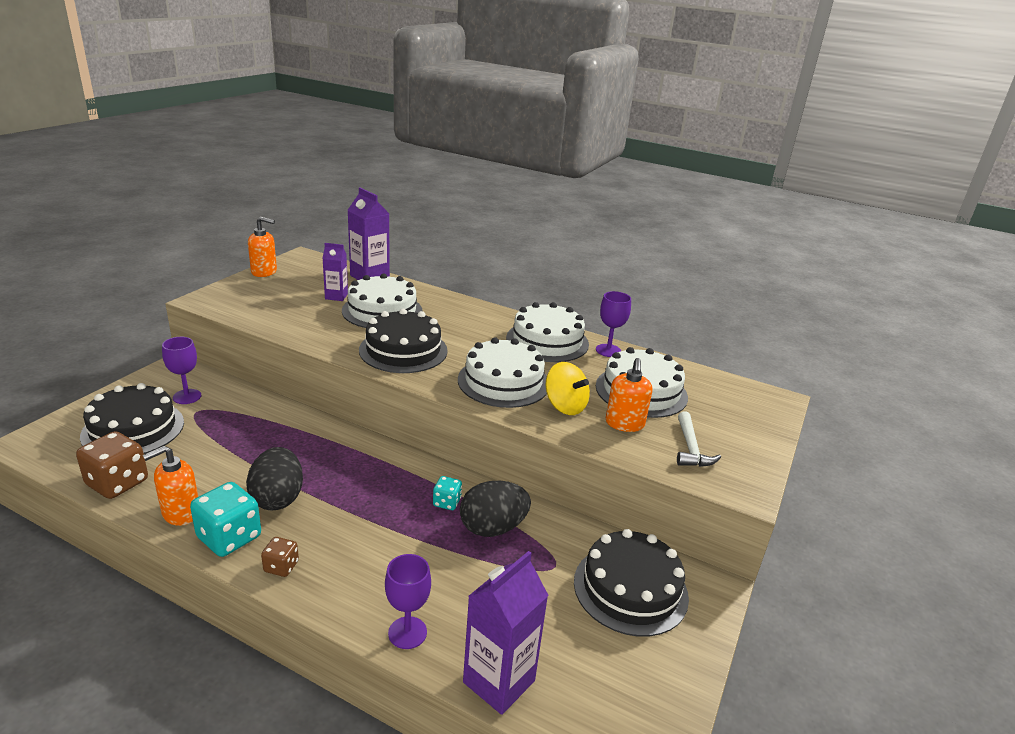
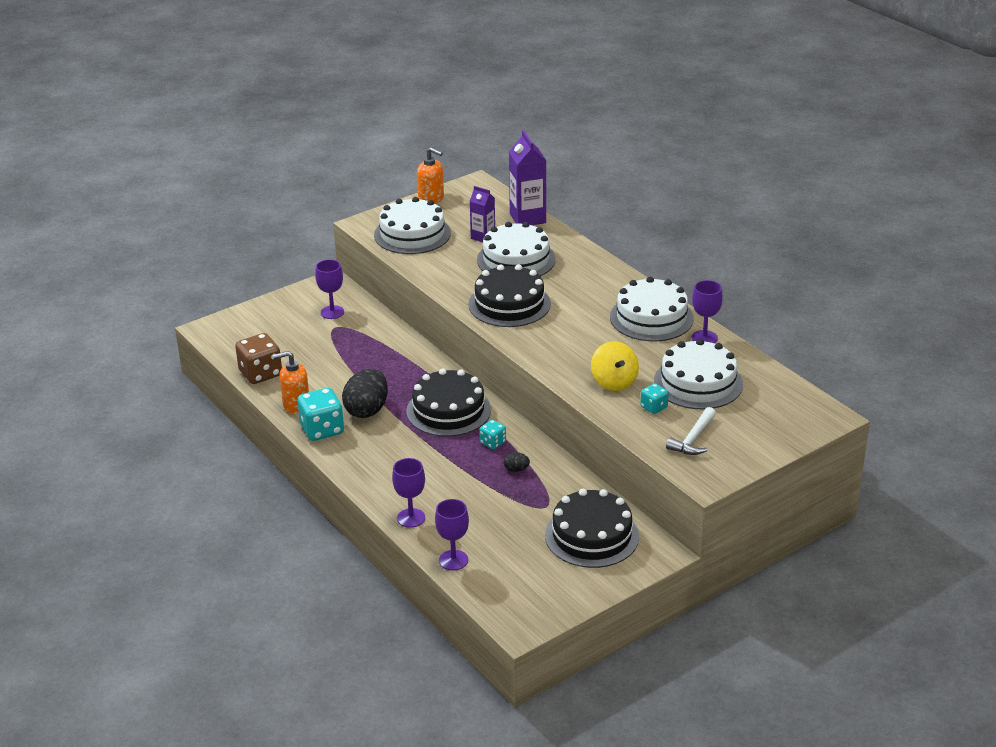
camera: 30 degrees right, 5 degrees up
(133, 429) = (283, 333): black cake -> black cake (448, 410)
(281, 566) = (348, 457): brown dice -> none
(492, 528) = (516, 469): black egg -> black egg, size x0.44
(499, 681) = (453, 560): purple carton -> purple goblet
(503, 381) = (577, 350): white cake -> white cake (412, 234)
(624, 424) = (653, 407): orange soap dispenser -> turquoise dice

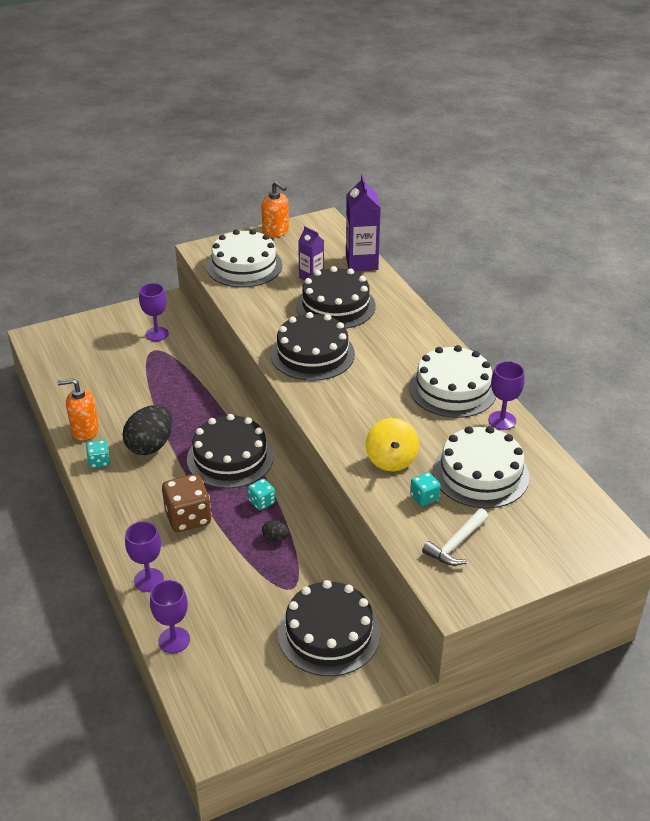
camera: 10 degrees right, 5 degrees up
(260, 373) = (65, 391): brown dice -> brown dice (188, 517)
(322, 429) = (99, 461): turquoise dice -> turquoise dice, size x0.54
(516, 259) = (335, 306): white cake -> black cake

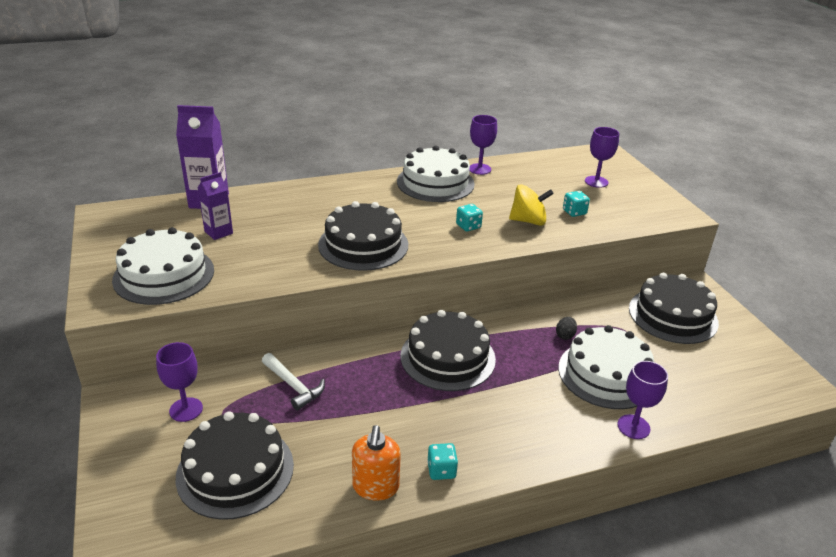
camera: 85 degrees left, 5 degrees down
(150, 446) = (418, 421): black egg -> none
(174, 640) = (707, 410): purple goblet -> purple goblet (596, 182)
(188, 517) = (540, 393): brown dice -> none
(261, 502) = (516, 340): turquoise dice -> turquoise dice (468, 226)
(276, 231) = (99, 247): orange soap dispenser -> none
(335, 306) = (282, 223): black cake -> black cake (235, 470)
(456, 544) = (624, 206): white hammer -> white hammer (293, 386)
(480, 474) = (544, 186): white cake -> white cake (606, 374)

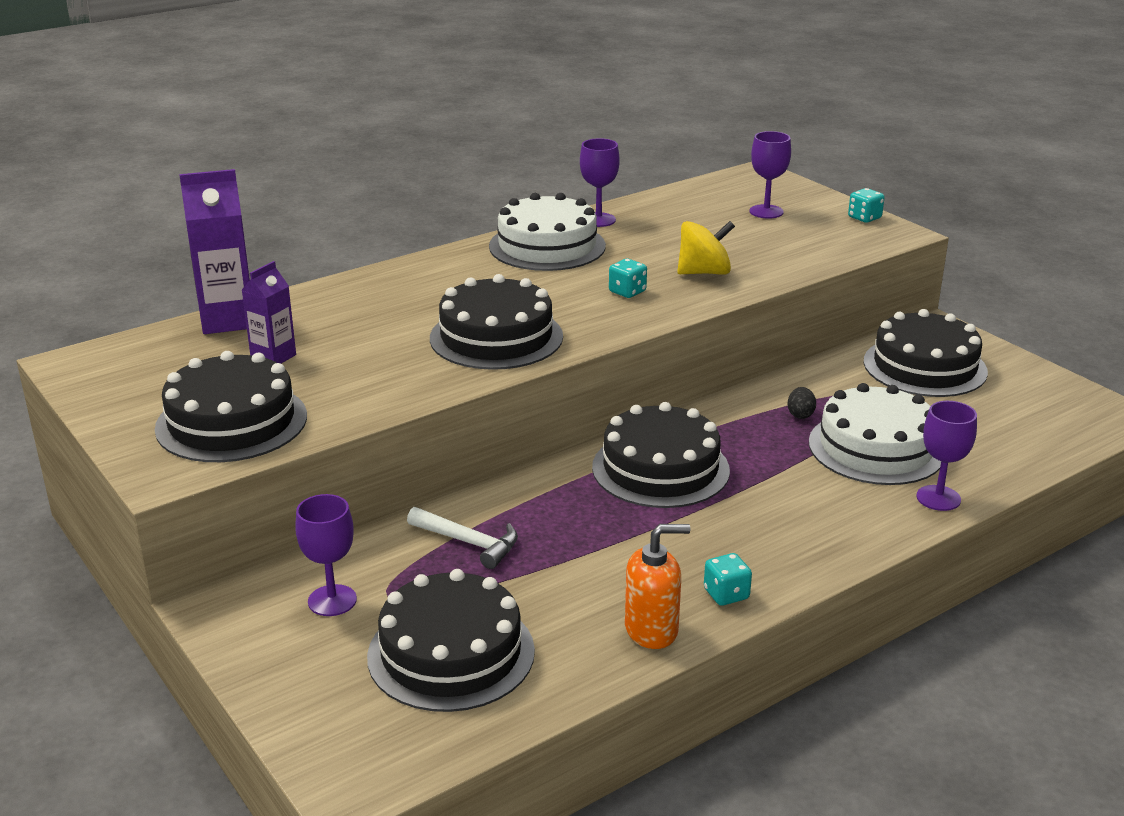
camera: 15 degrees left, 5 degrees down
(164, 275) = (231, 422): white cake -> black cake
(375, 487) = (652, 630): orange soap dispenser -> orange soap dispenser turned 90 degrees counterclockwise
(574, 212) = (758, 252): turquoise dice -> turquoise dice (864, 218)

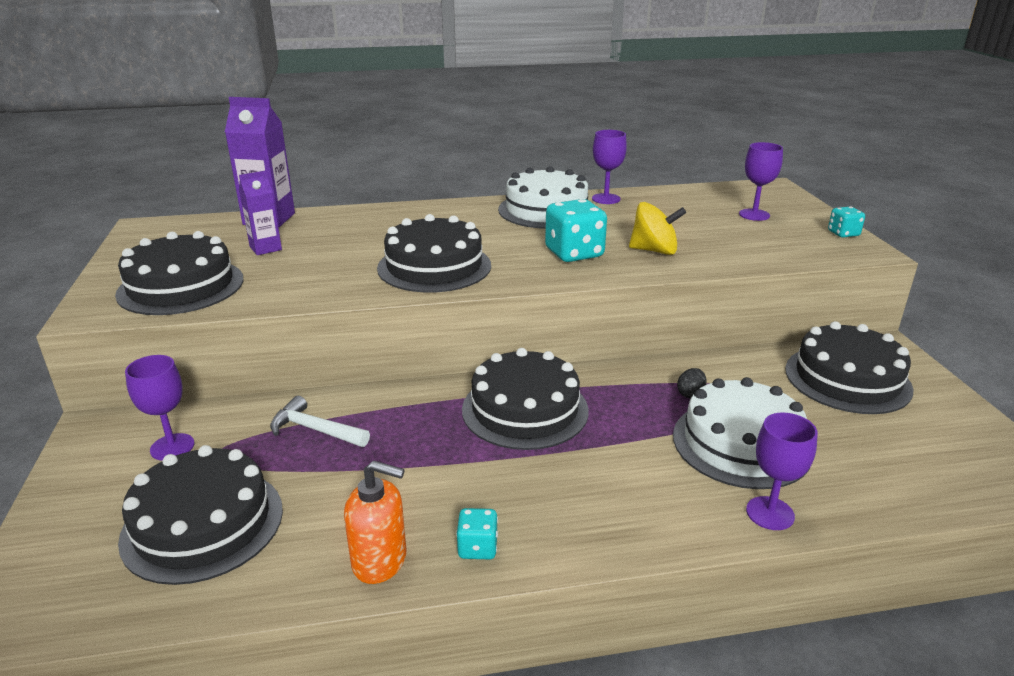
camera: 25 degrees right, 0 degrees up
(468, 543) = (315, 429): white hammer -> white hammer turned 150 degrees clockwise
(627, 292) = (574, 253): turquoise dice -> turquoise dice, size x1.87

